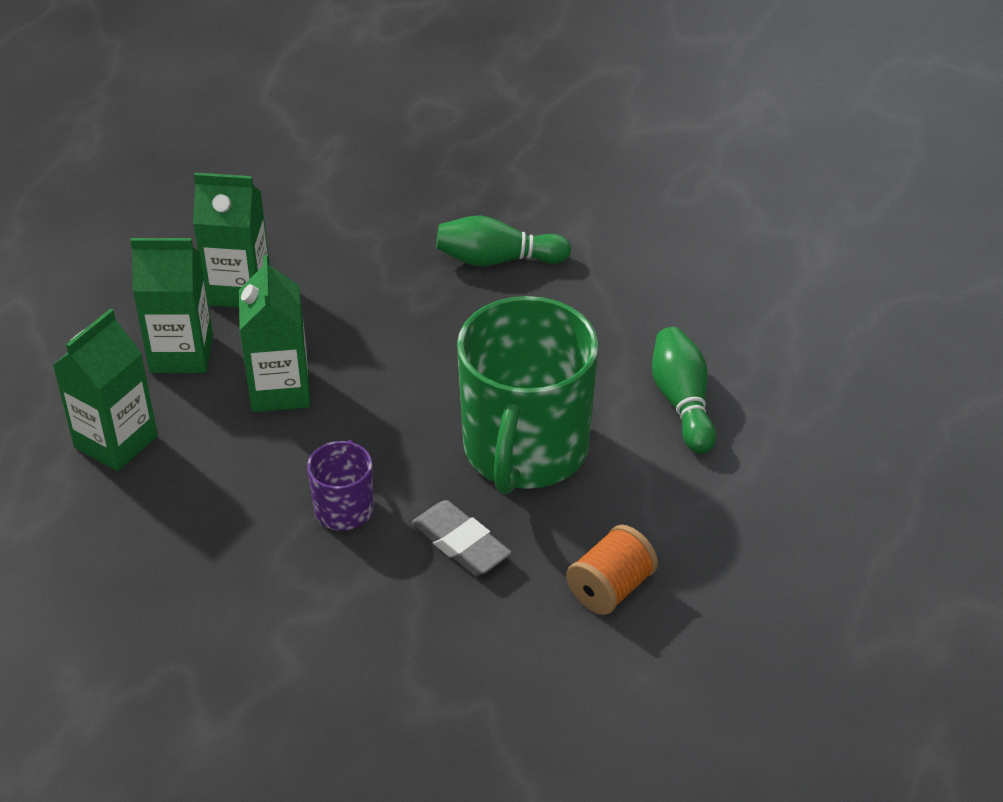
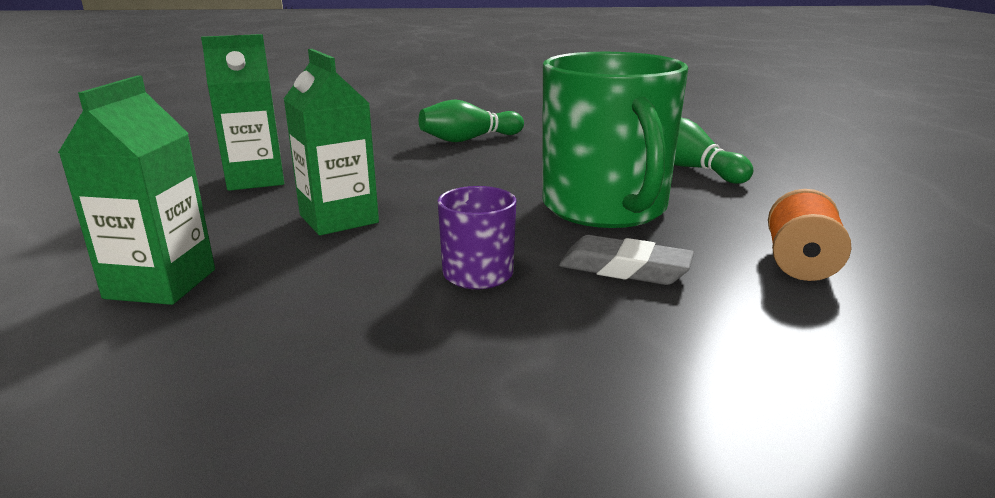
camera: 25 degrees left, 20 degrees down
(181, 354) = (215, 218): green carton -> none

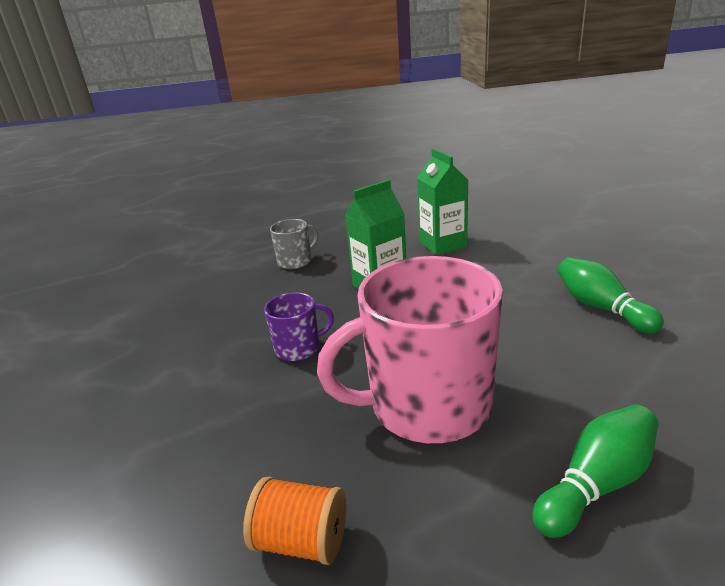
camera: 90 degrees right, 5 degrees up
(161, 284) = (295, 261): green carton -> grey mug
(605, 208) = (427, 404): green mug -> pink mug
(624, 268) = (299, 414): grey eraser -> none

